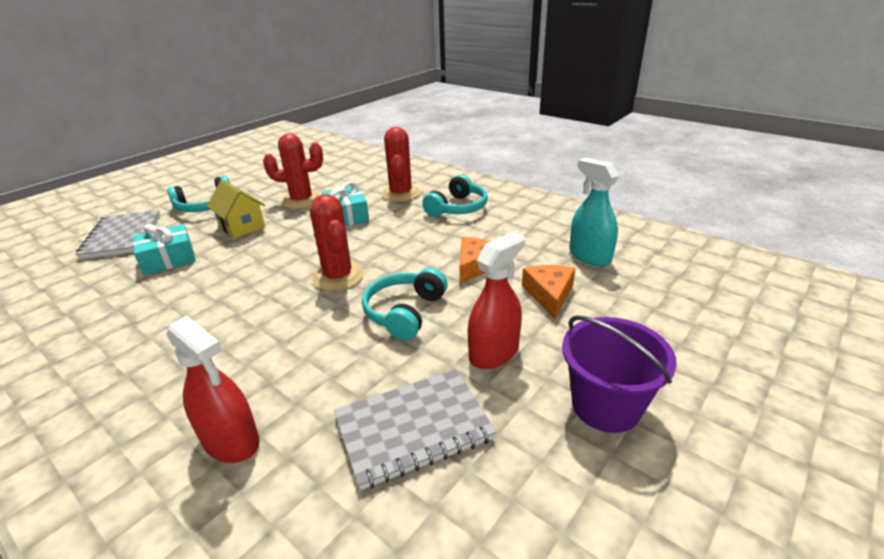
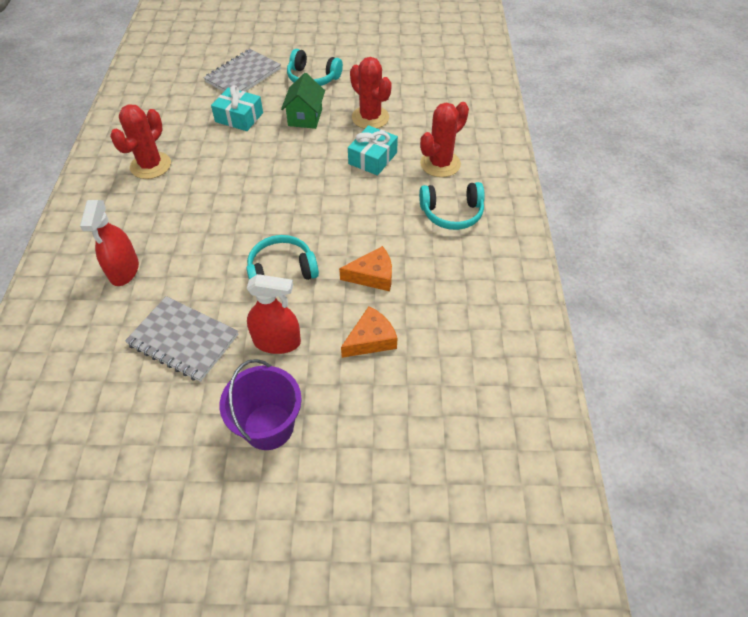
camera: 50 degrees right, 20 degrees up
(242, 227) = (305, 117): yellow house -> green house
(338, 276) = (292, 210): red cactus -> red cactus (150, 165)
(589, 256) = (453, 340): turquoise spray bottle -> none

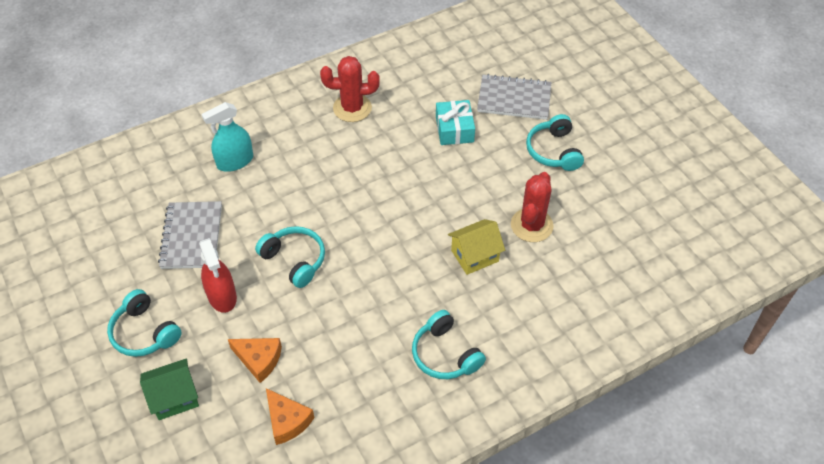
camera: 60 degrees right, 0 degrees up
(124, 270) = (235, 161): red spray bottle -> turquoise spray bottle
(268, 426) = (144, 332): purple bucket -> turquoise headphones
(305, 117) = (492, 176): green house -> green house (174, 397)
(372, 158) = (475, 256): turquoise gift -> yellow house
(372, 275) = (328, 327): orange cheese -> orange cheese (287, 421)
(440, 164) = (507, 314): red cactus -> none

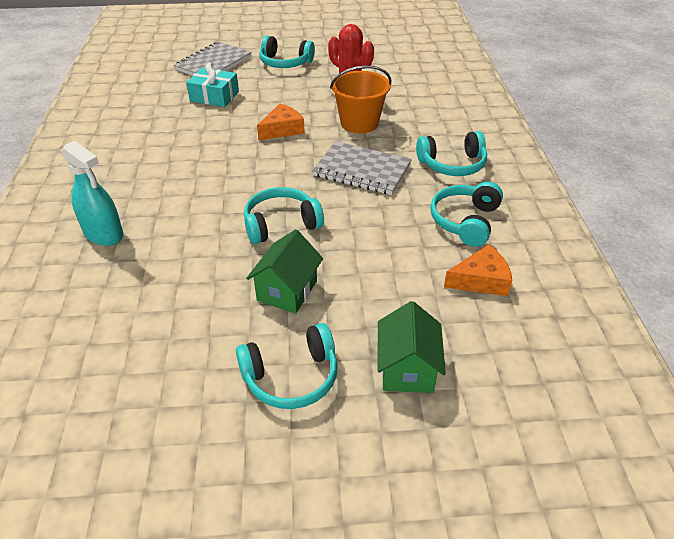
camera: 65 degrees left, 10 degrees down
(192, 236) = (179, 296): grey notebook -> grey notebook (362, 170)
(222, 296) = (287, 291): red spray bottle -> green house
(235, 161) = (103, 234): turquoise spray bottle -> turquoise spray bottle turned 45 degrees counterclockwise
(259, 359) = (392, 282): orange cheese -> orange cheese (282, 129)
(352, 108) = (125, 140): red cactus -> none
(360, 389) = (465, 221): none -> turquoise headphones
(475, 256) = (359, 123): yellow house -> orange bucket

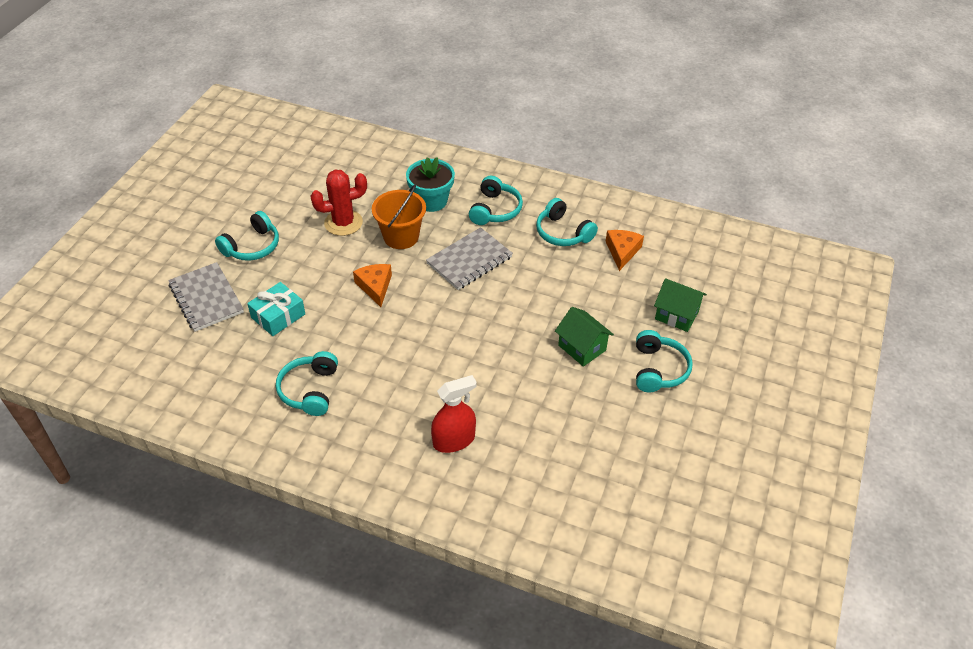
camera: 65 degrees left, 5 degrees up
(103, 234) = (454, 440): turquoise spray bottle -> red spray bottle
(281, 224) = (508, 328): turquoise headphones -> turquoise headphones (310, 390)
(424, 124) = (431, 201): none -> turquoise flower pot

